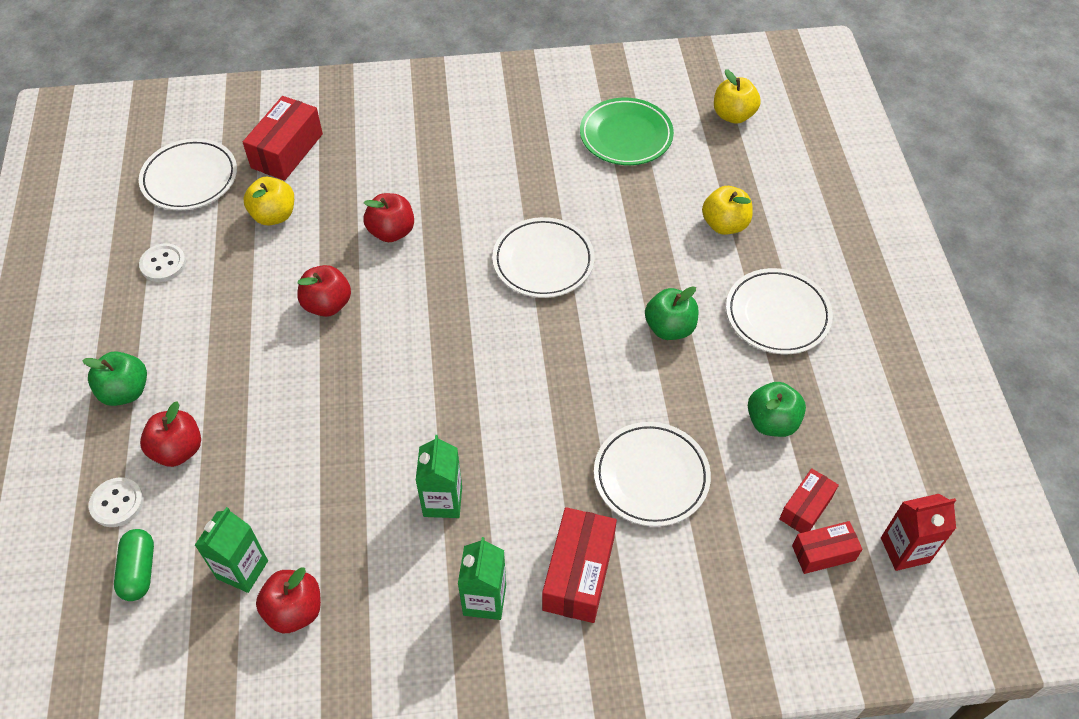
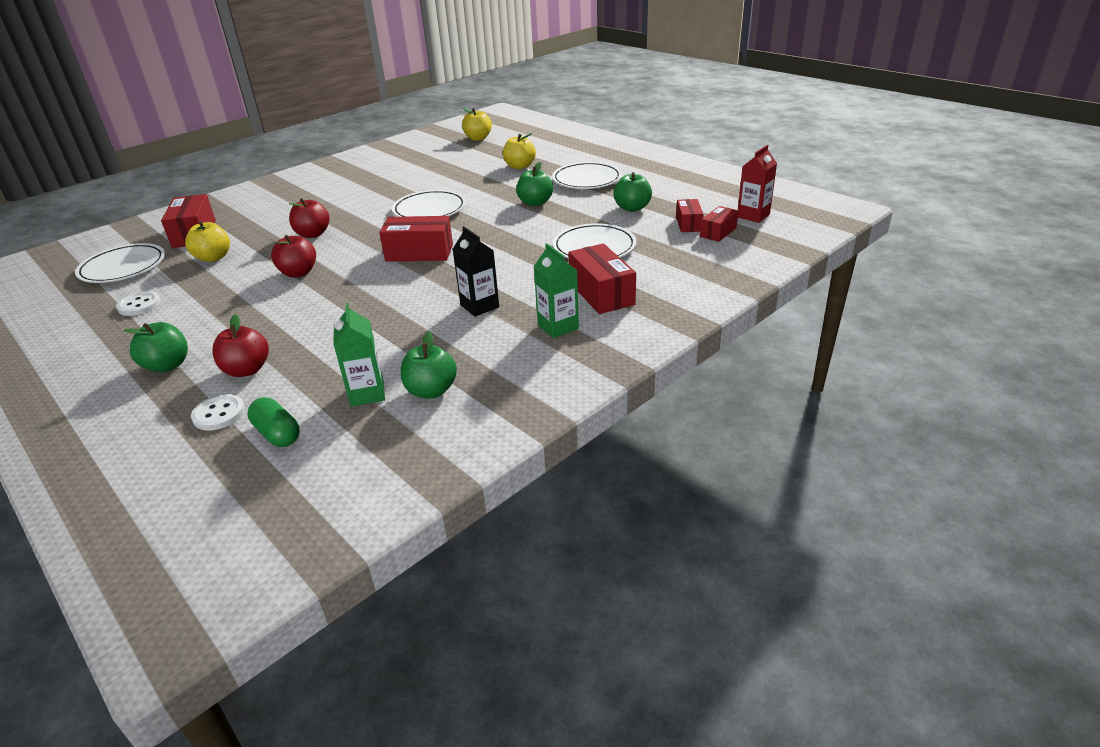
camera: 35 degrees left, 20 degrees down
(294, 610) = (431, 391): red apple -> green apple
(442, 501) = (479, 306): green carton -> black carton
(464, 349) = (419, 253): none -> red box
(626, 135) = (425, 161): green plate -> none

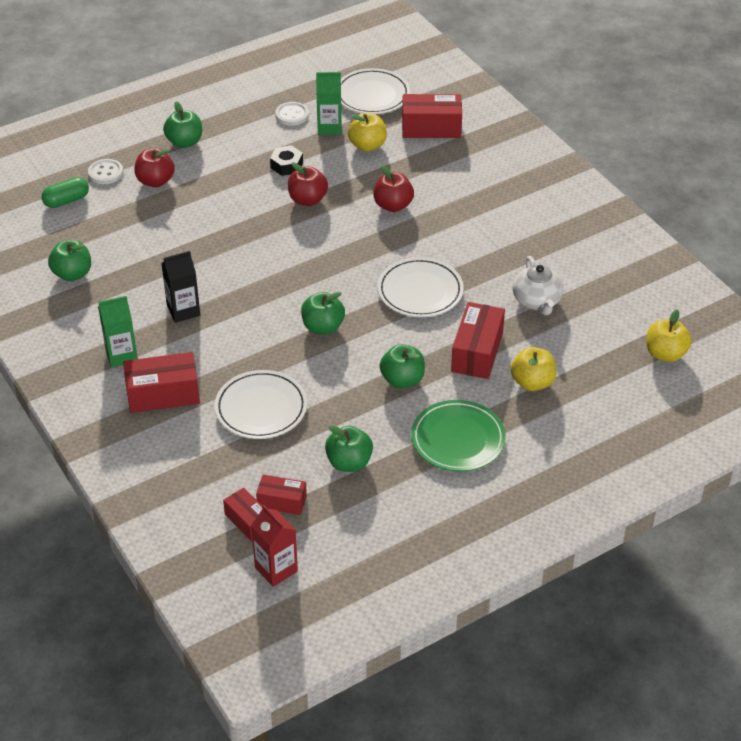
camera: 100 degrees right, 10 degrees up
(236, 293) = (286, 165): none -> black nut
(367, 393) = (88, 241): green carton -> green carton (329, 127)
(419, 253) = (312, 278): red box -> red box (477, 352)
(434, 173) = (537, 301): none -> white teapot
(484, 239) = (323, 327): none -> green apple
(587, 180) = (458, 439): white plate -> green plate

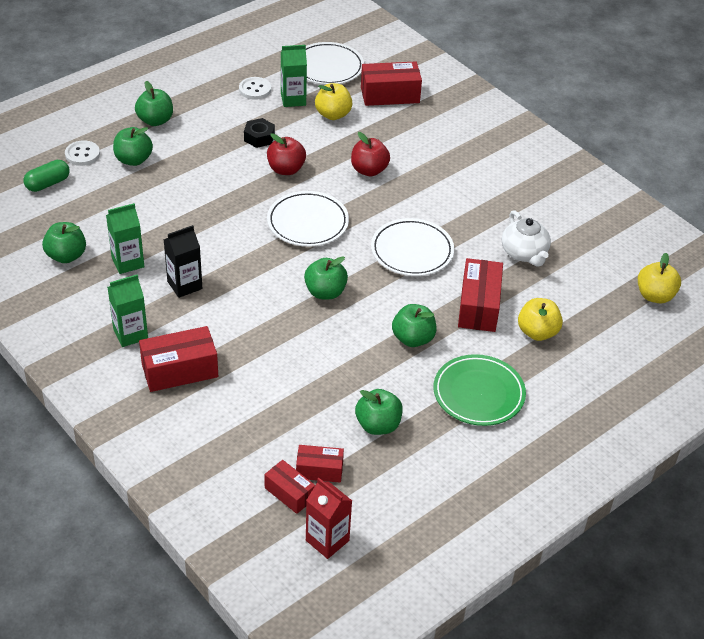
camera: 10 degrees left, 0 degrees up
(131, 284) = (128, 262): none -> green carton
(155, 181) = (133, 160): red apple -> green apple
(261, 408) = (280, 377): white plate -> white plate (307, 222)

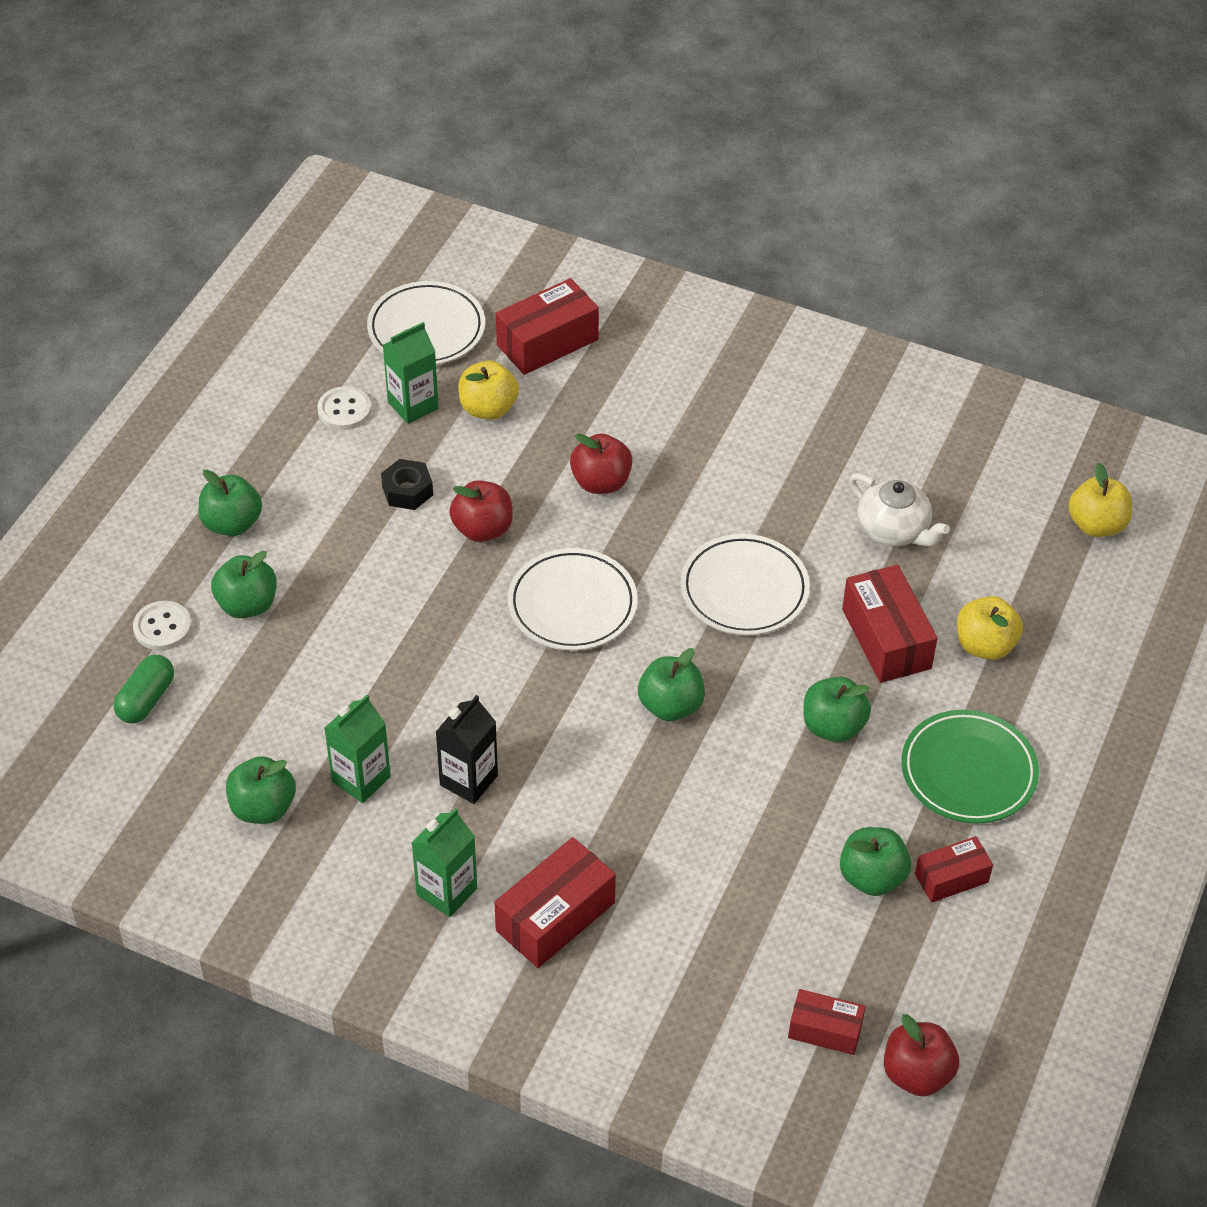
camera: 25 degrees left, 5 degrees up
(319, 470) = (841, 978): red box -> red box (951, 878)
(327, 540) = (917, 1073): red carton -> red apple

